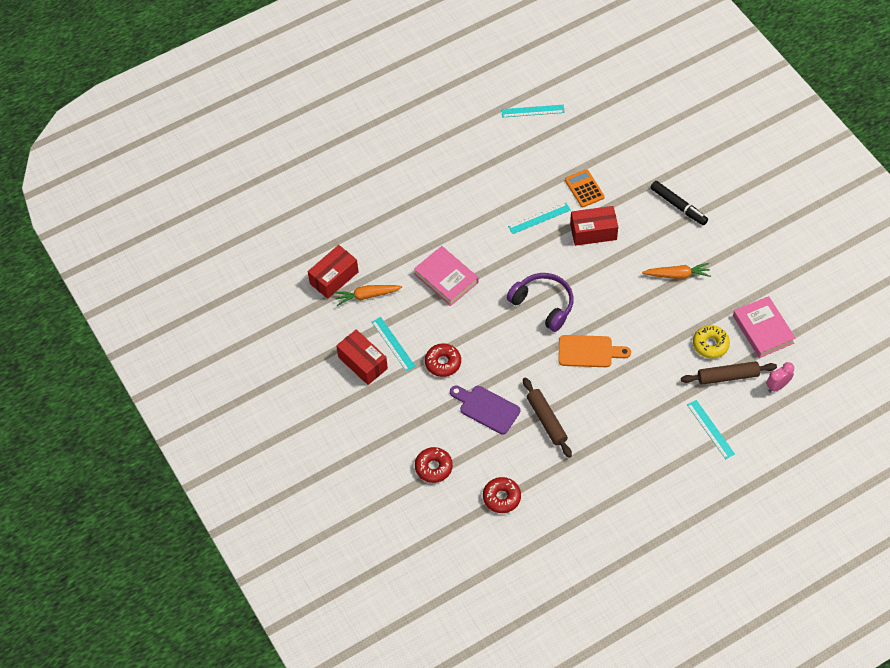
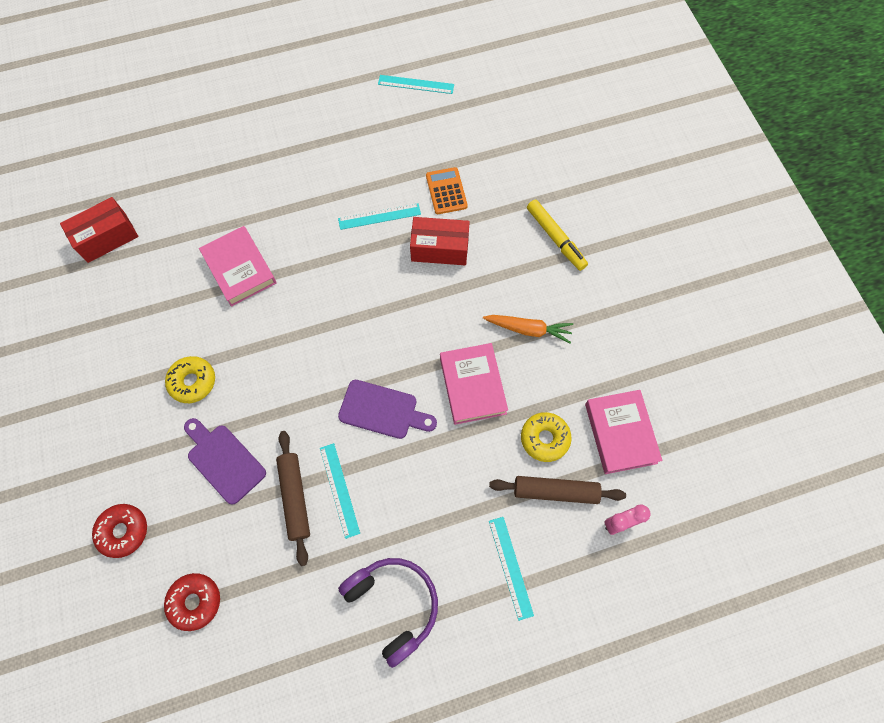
camera: 10 degrees right, 10 degrees up
(363, 363) = (94, 358): red box -> none
(367, 296) = (136, 269): orange carrot -> none
(393, 344) = (142, 341): turquoise ruler -> turquoise ruler (339, 489)
(443, 363) = (193, 382): red donut -> yellow donut
(543, 304) = (346, 331): purple headphones -> purple headphones (394, 605)
(589, 351) = (382, 410): orange cutting board -> purple cutting board
(648, 321) = (473, 385): none -> pink book
(678, 206) = (555, 238): black marker -> yellow marker

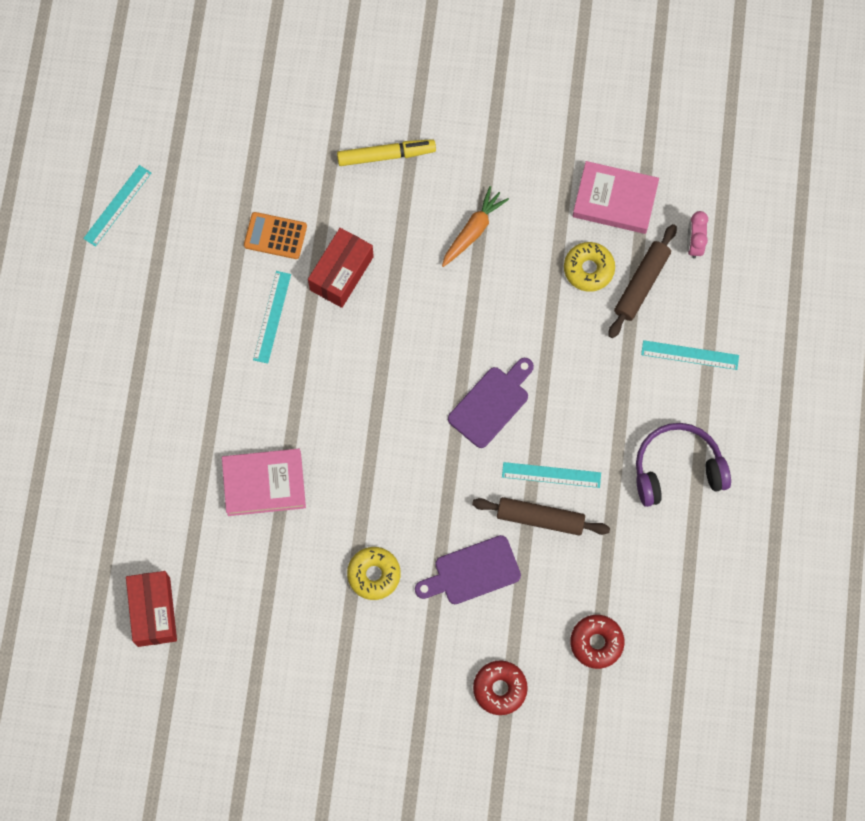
camera: 65 degrees left, 5 degrees up
(473, 385) = (506, 309): pink book -> none

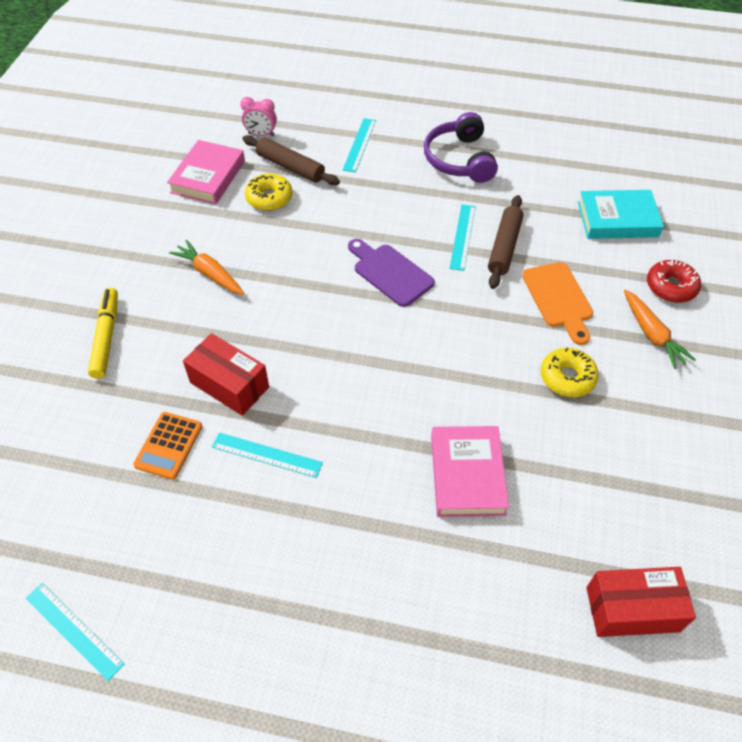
camera: 85 degrees left, 20 degrees down
(434, 661) = (652, 334): none -> orange carrot
(472, 572) = (558, 298): purple cutting board -> orange cutting board
(596, 642) = (617, 219): red donut -> turquoise book

